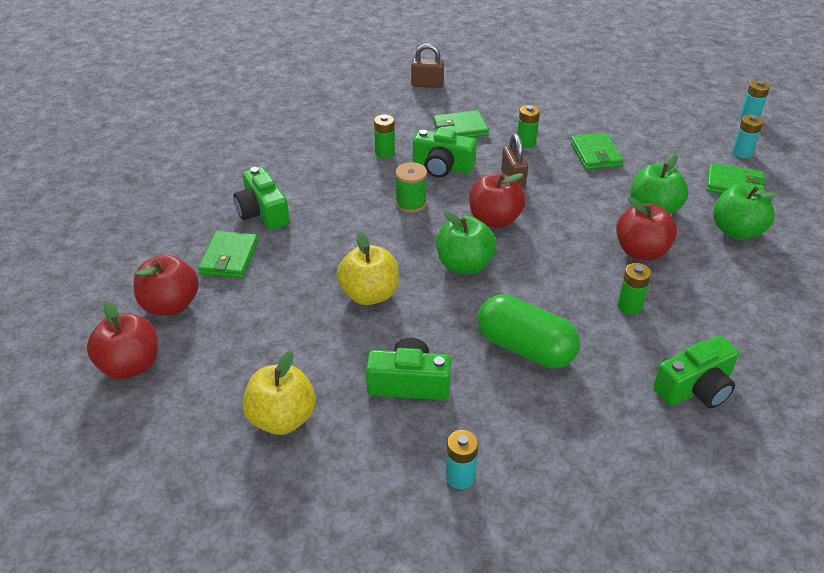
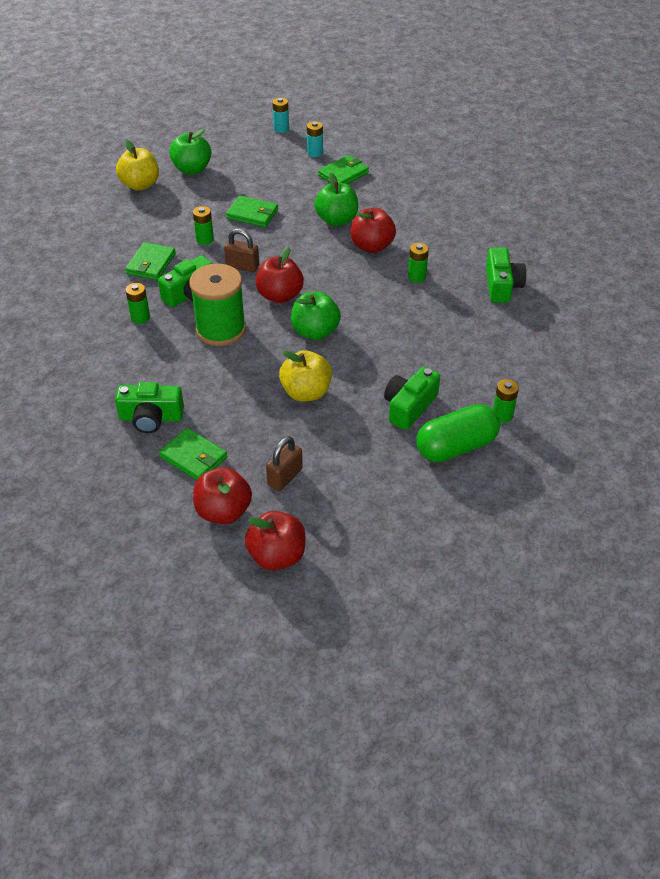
camera: 60 degrees left, 5 degrees up
(282, 418) = (396, 483): yellow apple -> yellow apple (140, 185)
(411, 203) = (221, 329): green spool -> green spool, size x1.79
(427, 84) = (67, 254): brown padlock -> brown padlock (285, 477)
(460, 477) = (502, 415): turquoise battery -> green battery
(525, 348) = (418, 339): green capsule -> green capsule (456, 447)
(736, 231) = (387, 198): green apple -> green apple (192, 169)

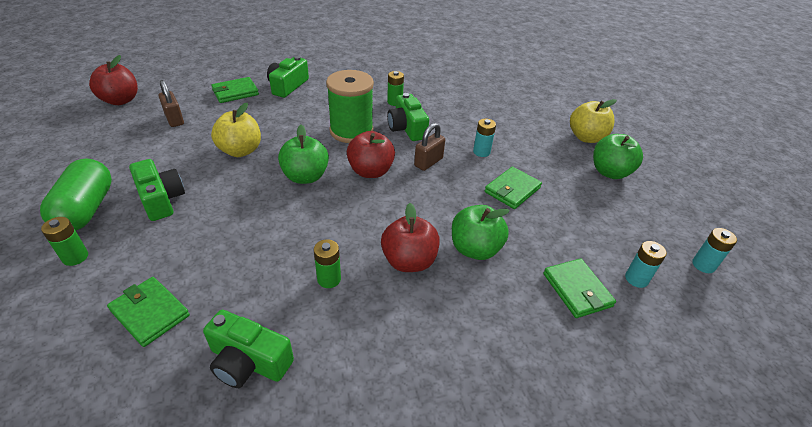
camera: 110 degrees right, 5 degrees down
(151, 264) = (460, 119): green wallet -> green wallet (150, 313)
(205, 239) = (481, 152): green battery -> turquoise battery
(223, 511) = (179, 92): red apple -> none

